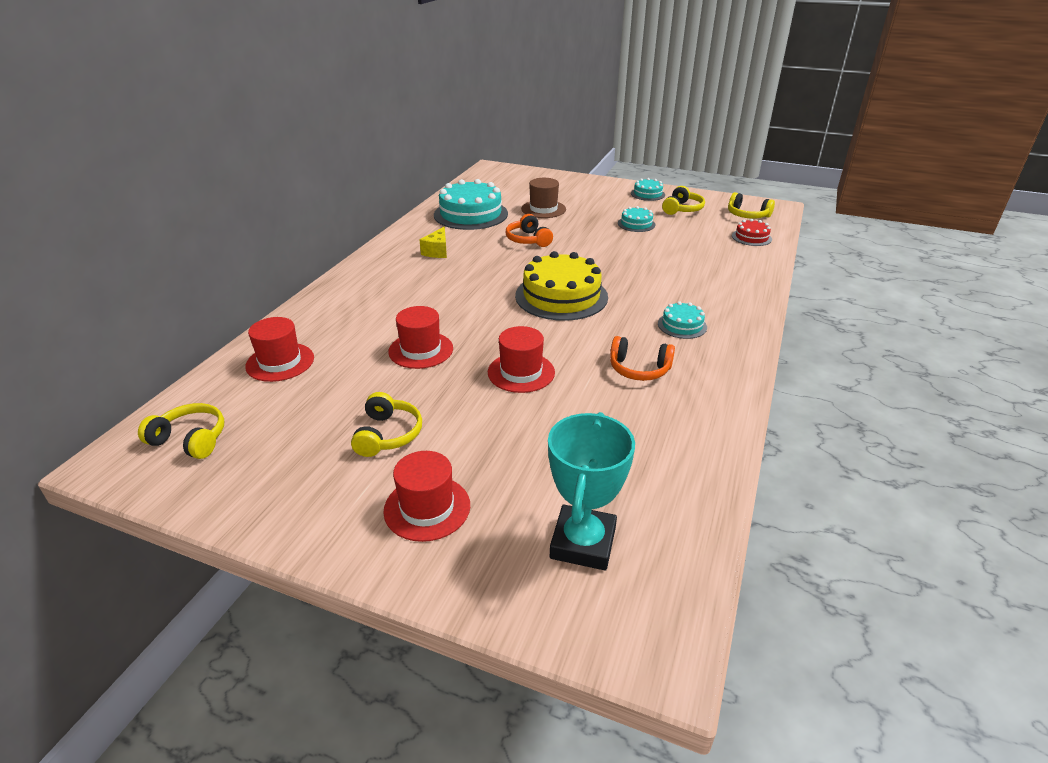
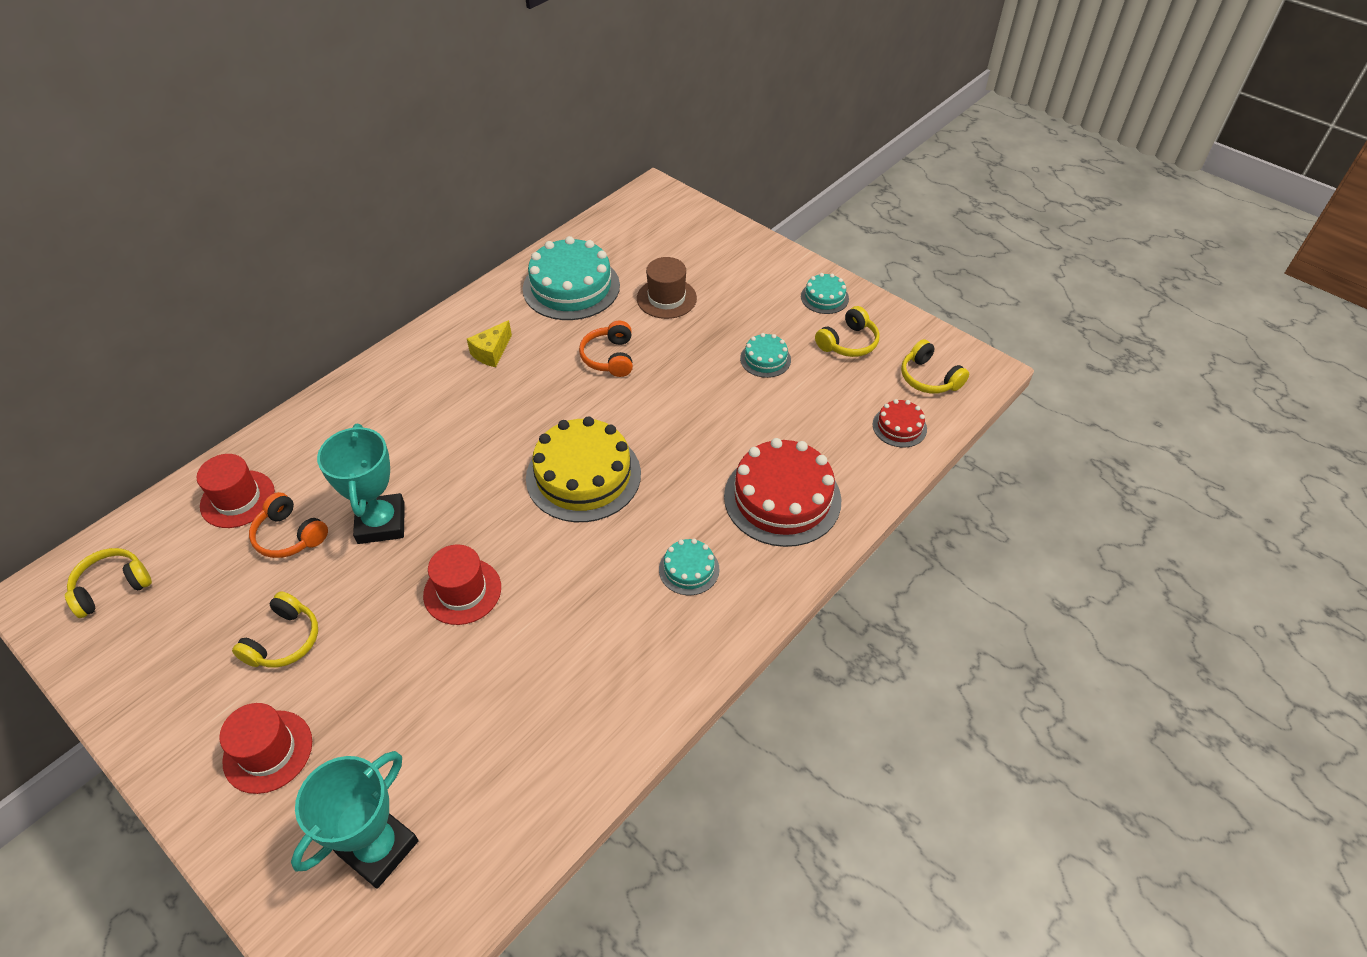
camera: 20 degrees right, 15 degrees up
(190, 439) = (112, 587): yellow headphones -> yellow headphones turned 75 degrees counterclockwise
(421, 350) = (381, 523): red hat -> turquoise trophy
(639, 369) = (590, 627): orange headphones -> orange headphones (289, 535)
(711, 280) = (782, 498): none -> red cake

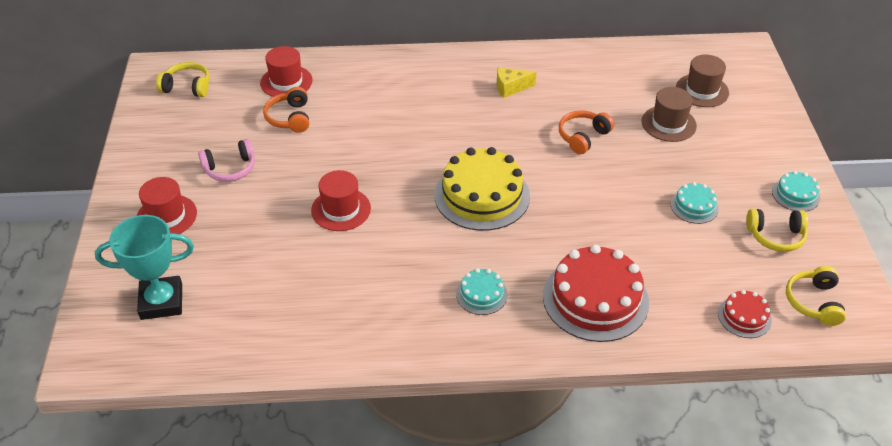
camera: 45 degrees right, 5 degrees down
(284, 640) = (230, 169): yellow headphones -> pink headphones
(381, 523) = (341, 143): turquoise trophy -> none
(571, 287) = (609, 78): turquoise cake -> none
(660, 251) = (702, 90): none -> brown hat

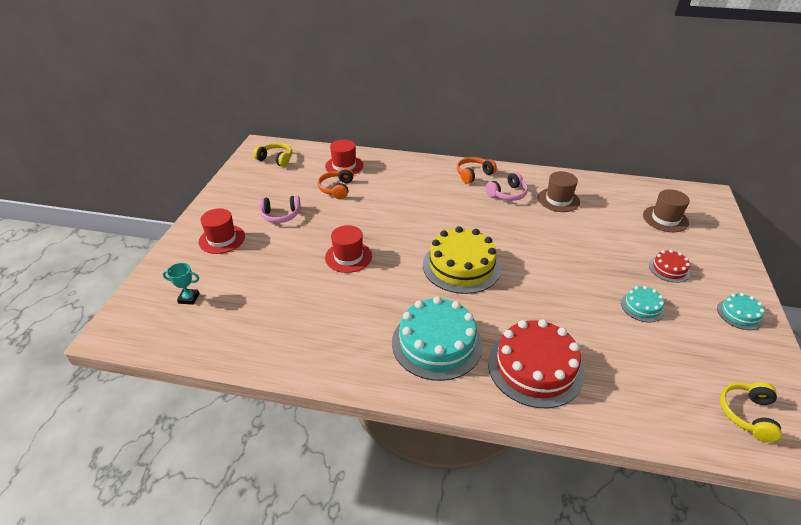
camera: 15 degrees right, 5 degrees down
(161, 302) = (189, 298): turquoise trophy -> turquoise trophy, size x0.50
(481, 294) = (437, 343): turquoise cake -> turquoise cake, size x2.04
(510, 88) = (507, 194): yellow cheese -> pink headphones
(583, 137) = (556, 237): orange headphones -> orange headphones (473, 174)
(668, 123) = (631, 239): brown hat -> brown hat (558, 200)
(744, 317) = (674, 413): red cake -> red cake (669, 269)
(775, 236) = (715, 346): yellow headphones -> none

